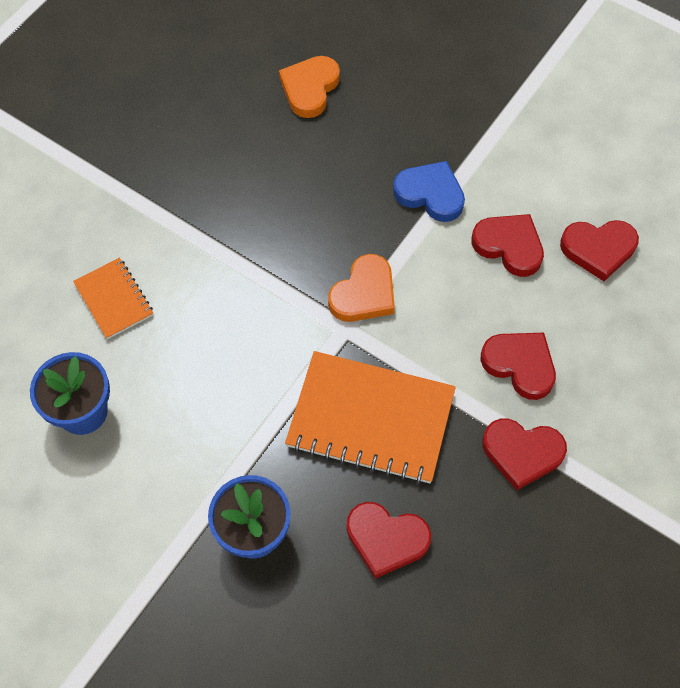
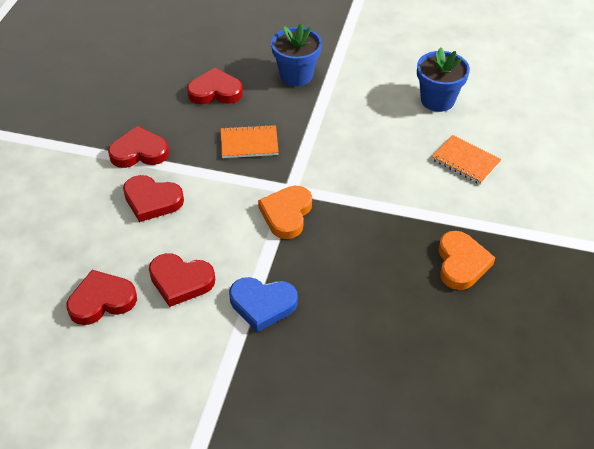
camera: 160 degrees right, 15 degrees down
(310, 88) = (418, 371): orange heart -> orange heart (461, 263)
(370, 419) = (249, 143): orange notebook -> orange notebook, size x0.53

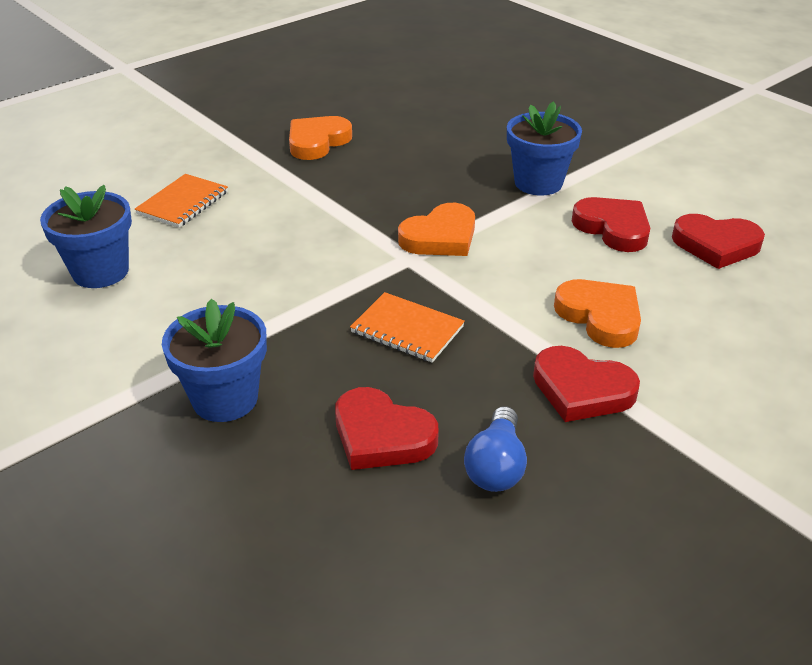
camera: 145 degrees left, 10 degrees down
(152, 200) = (600, 316): red heart -> orange heart
(157, 101) = (496, 466): none -> blue light bulb
(262, 304) = (538, 183): blue heart -> blue flower pot
(465, 161) = (183, 203): orange notebook -> orange notebook turned 45 degrees clockwise

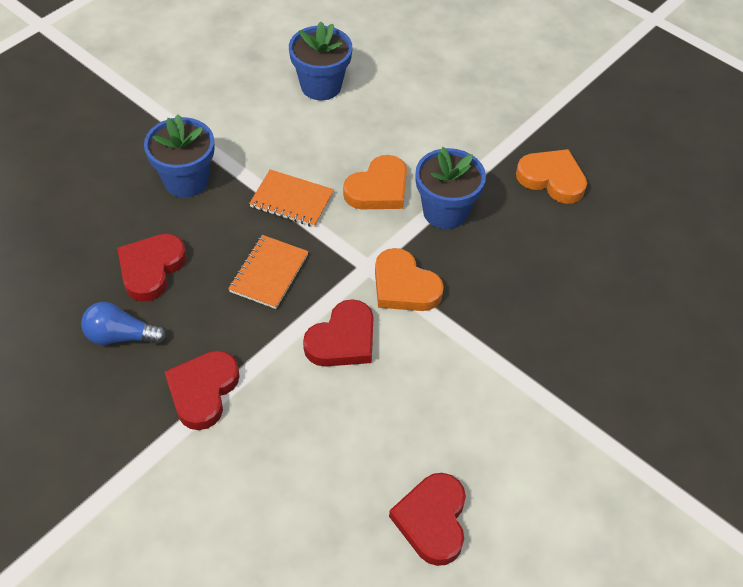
camera: 80 degrees right, 15 degrees up
(183, 203) = (423, 109): orange notebook -> orange notebook (292, 200)
(538, 183) = (520, 362): blue flower pot -> blue flower pot (445, 211)
(600, 316) = (299, 408): orange heart -> orange heart (378, 189)
(613, 228) = (446, 426): red heart -> red heart (342, 339)

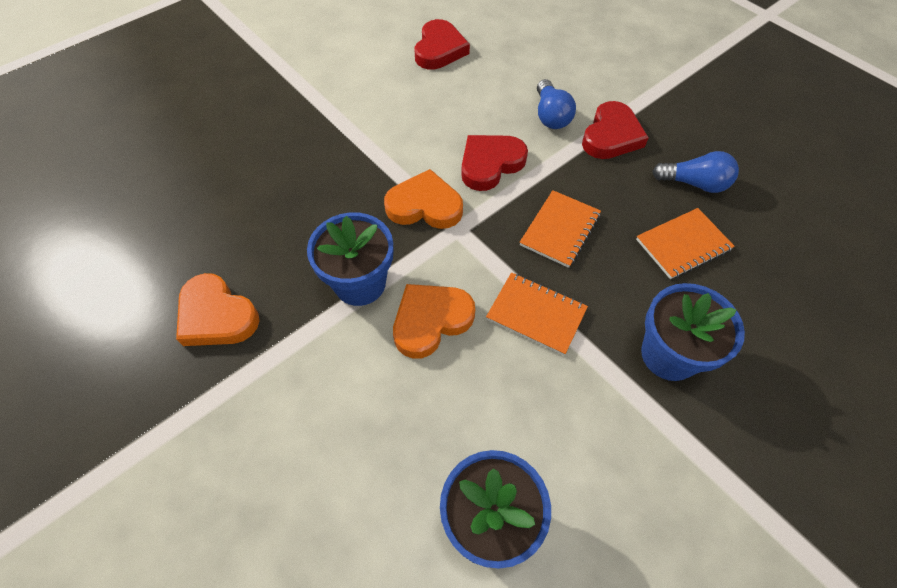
camera: 170 degrees left, 5 degrees up
(151, 269) = (683, 245): red heart -> orange notebook
(274, 414) = (550, 116): none -> blue light bulb
(404, 286) = (424, 205): orange heart -> orange heart turned 45 degrees counterclockwise

